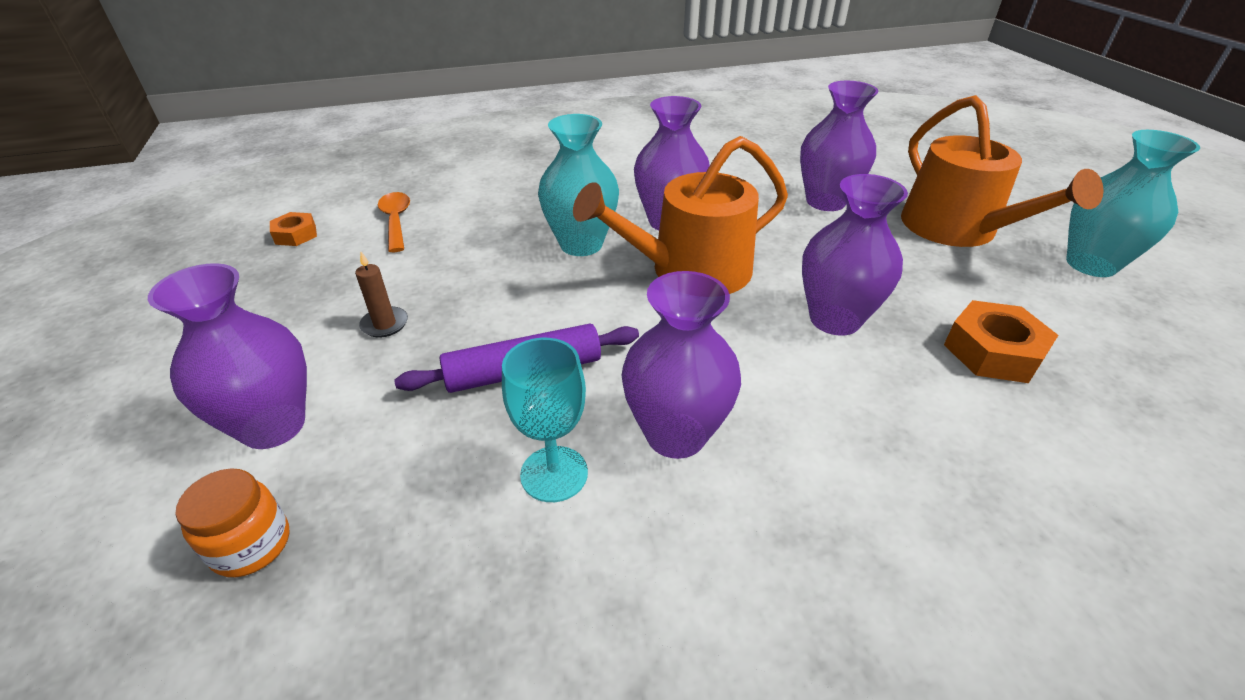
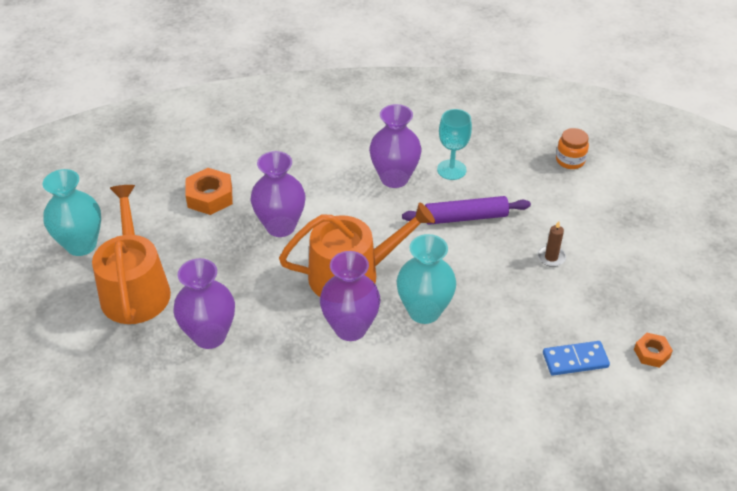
camera: 170 degrees left, 5 degrees up
(273, 426) = (586, 205): purple vase -> none
(396, 221) = (575, 360): orange spoon -> blue domino

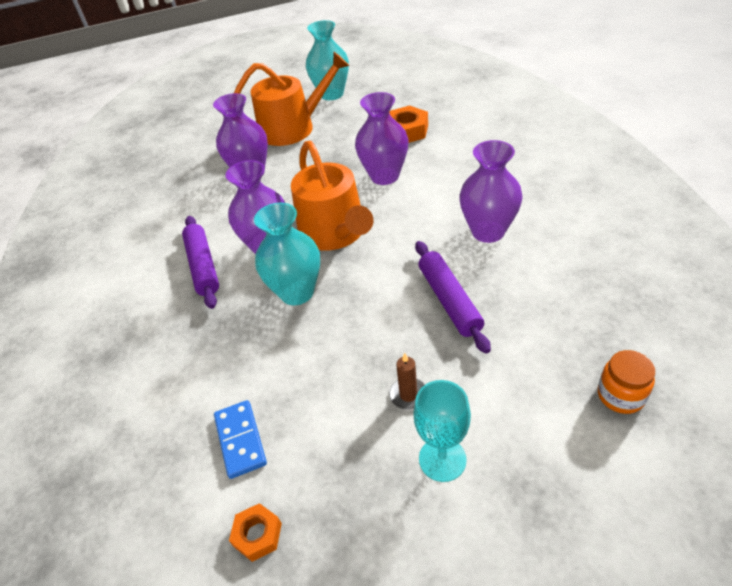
camera: 85 degrees right, 0 degrees up
(359, 384) = (203, 266): none -> purple rolling pin
(451, 170) = (528, 274): turquoise goblet -> turquoise goblet (442, 459)

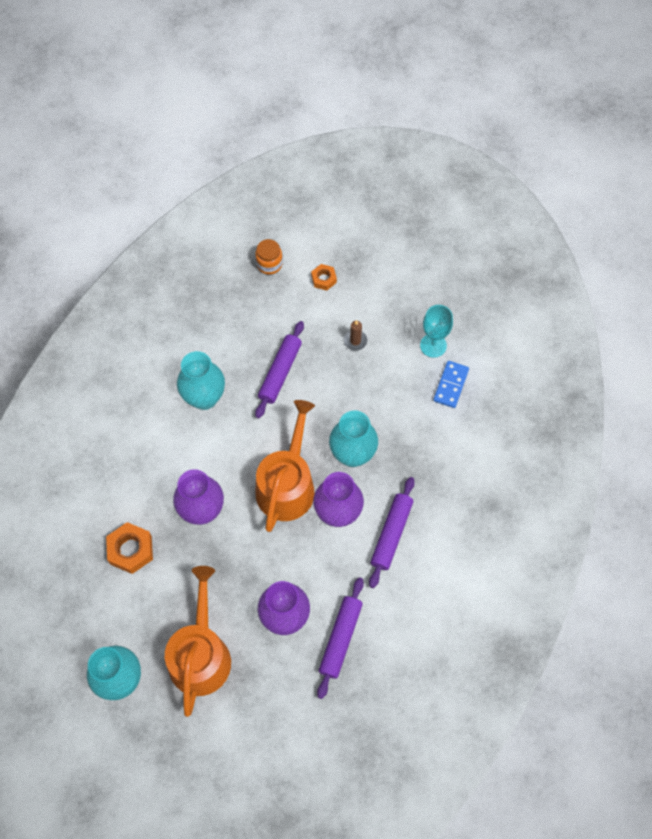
camera: 145 degrees left, 20 degrees up
(195, 190) = (340, 639): none -> purple rolling pin
(257, 535) = (472, 336): orange nut -> orange nut (323, 279)
(293, 128) = (200, 654): orange watering can -> orange watering can turned 75 degrees clockwise
(442, 459) = (370, 302): turquoise goblet -> turquoise goblet (433, 345)
(488, 231) = (204, 398): purple vase -> turquoise vase

